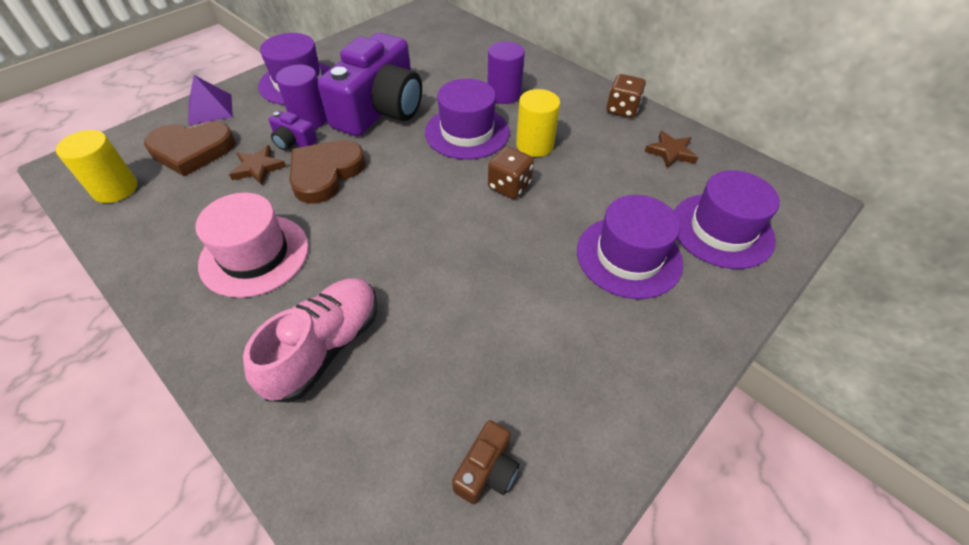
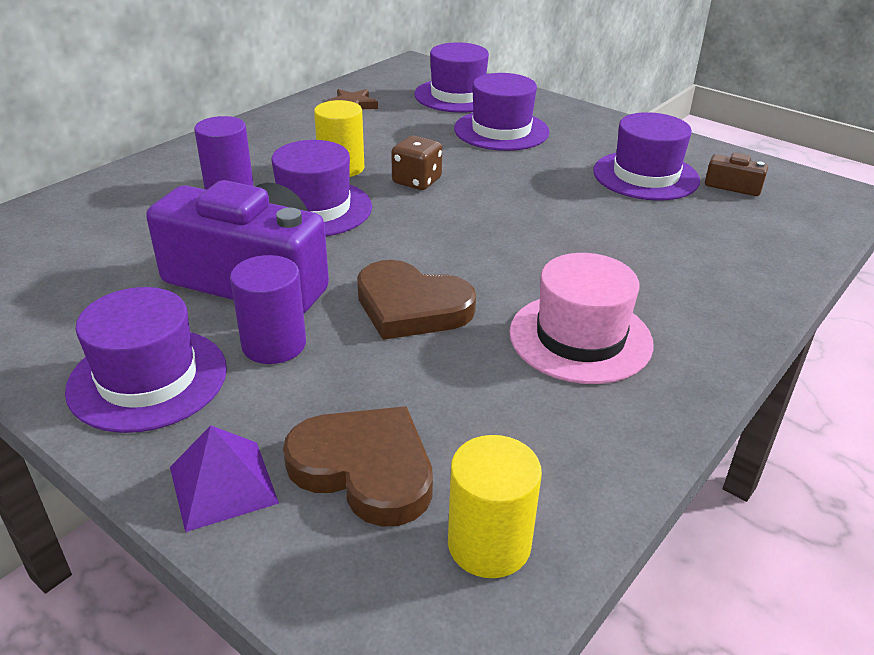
camera: 95 degrees left, 15 degrees down
(192, 150) = (365, 469): brown heart -> brown heart turned 45 degrees counterclockwise
(258, 168) = (406, 374): brown star -> none
(293, 141) = (335, 350): purple camera -> none
(325, 347) = (678, 266): pink shoe -> none
(517, 372) = (645, 176): none -> purple hat
(622, 109) = (274, 122): brown dice -> none

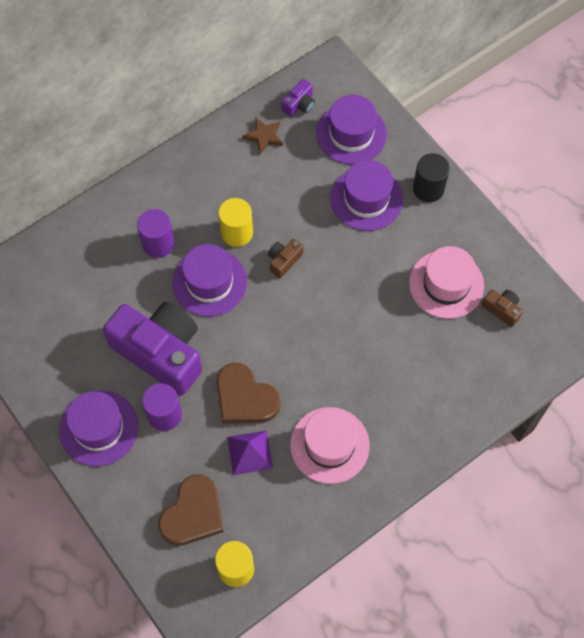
camera: 15 degrees right, 30 degrees up
(223, 484) = (128, 508): purple pyramid -> purple pyramid (250, 452)
(365, 469) = (193, 514): brown heart -> brown heart turned 75 degrees clockwise
(386, 85) = (299, 104): none -> purple camera
(417, 181) = (284, 260): brown dice -> brown camera
(572, 118) = (428, 188): none -> black cylinder
(645, 176) = (446, 284): purple hat -> pink hat

